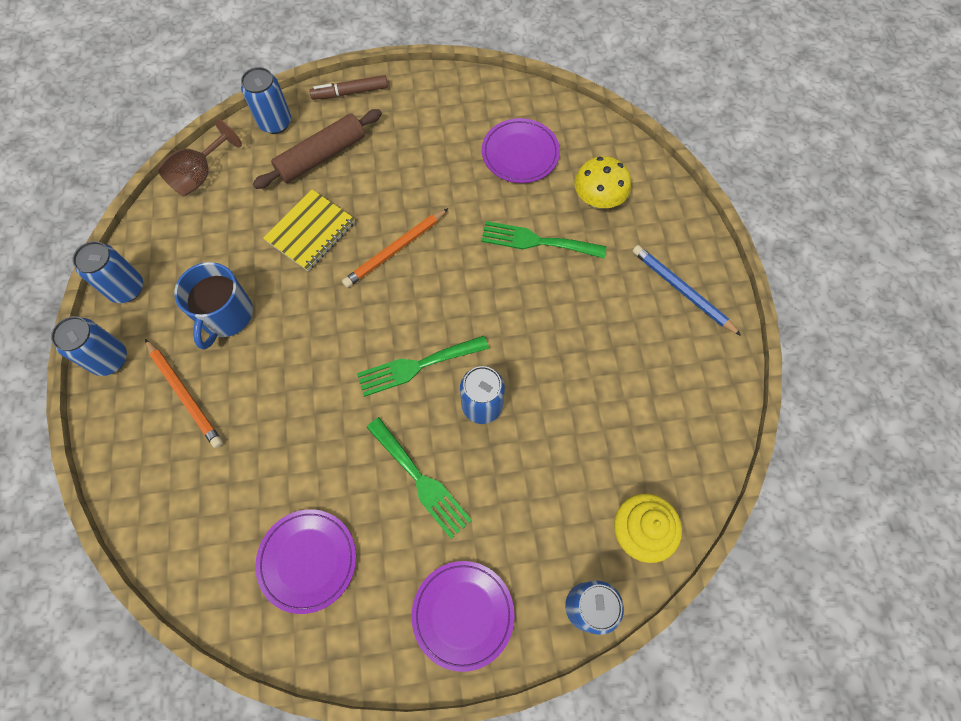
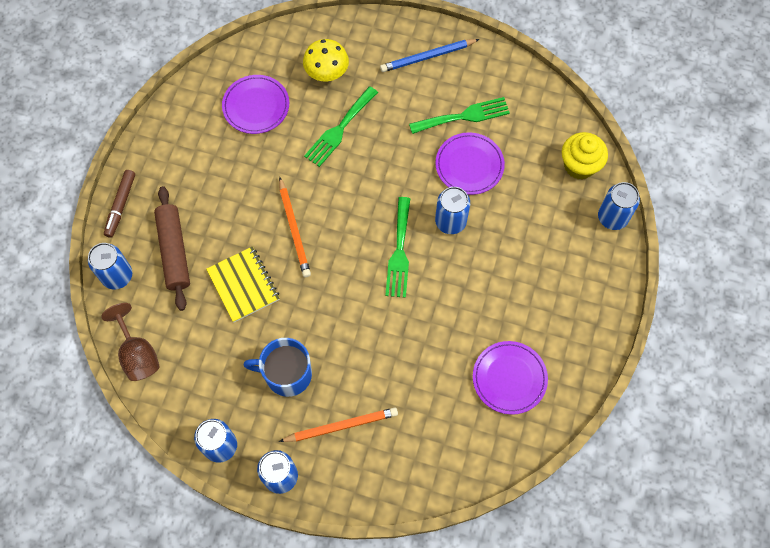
camera: 65 degrees left, 0 degrees up
(226, 315) = (287, 374): blue mug -> blue mug turned 150 degrees clockwise
(421, 480) = (486, 283): green fork -> green fork (464, 116)
(463, 614) = (586, 293): purple plate -> purple plate (469, 165)

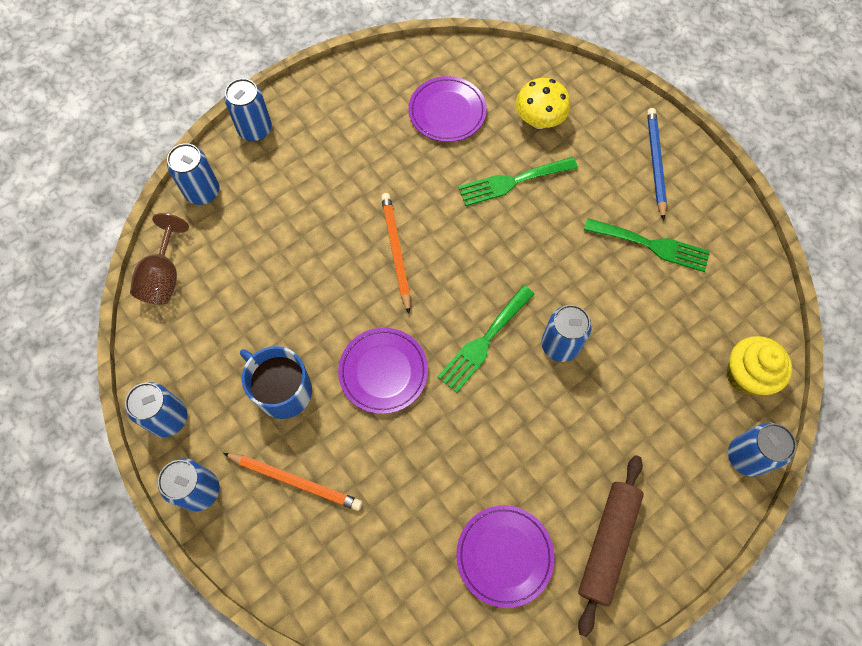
camera: 35 degrees right, 0 degrees up
(121, 205) = (255, 129): brown marker -> blue can
(174, 251) = (269, 201): brown rolling pin -> brown rolling pin (608, 543)
(243, 285) = (308, 275): yellow notebook -> none
(294, 229) = (396, 251): orange pencil -> orange pencil turned 150 degrees clockwise
(427, 57) = (655, 163): blue pencil -> blue pencil turned 75 degrees clockwise
(469, 165) = (622, 299): purple plate -> purple plate (383, 371)

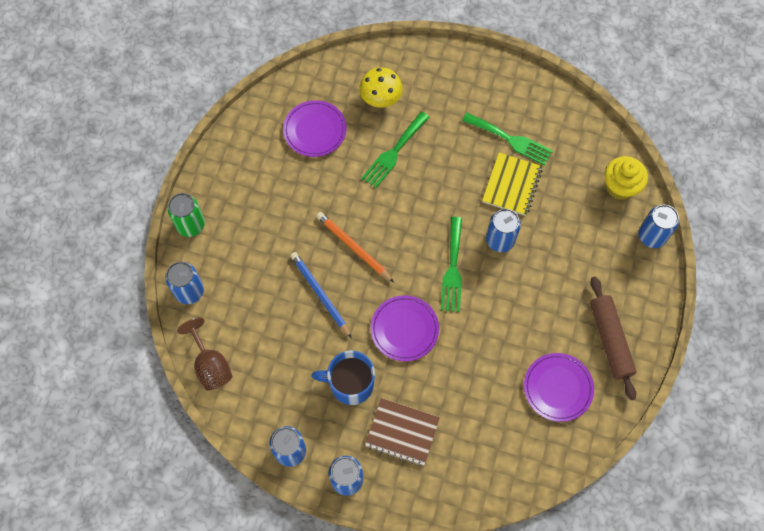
camera: 35 degrees left, 0 degrees up
(255, 129) = (190, 225): blue can -> green can
(295, 481) = (402, 432): orange pencil -> brown notebook
(617, 294) = (512, 185): none -> yellow notebook
(652, 245) = (510, 140): green fork -> green fork turned 45 degrees clockwise
(655, 163) = (475, 83): blue pencil -> blue pencil (320, 294)

